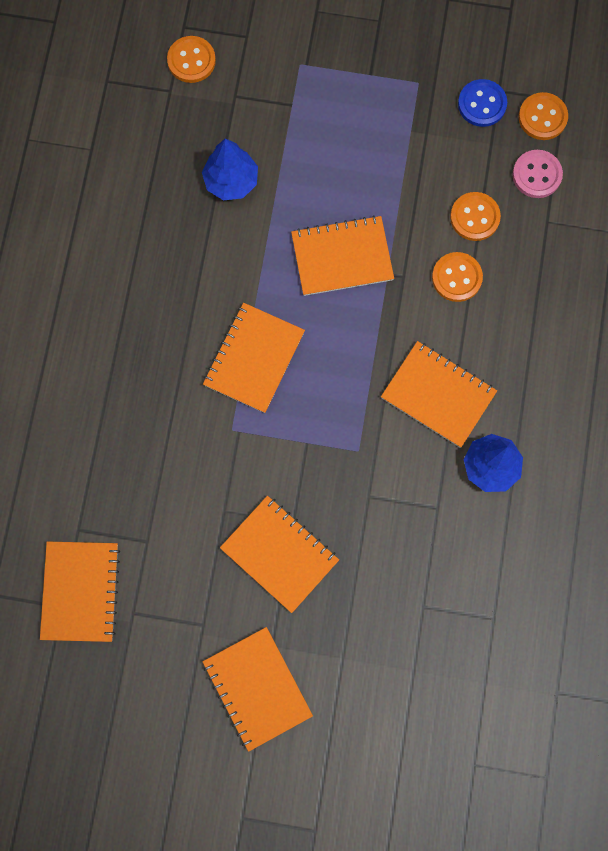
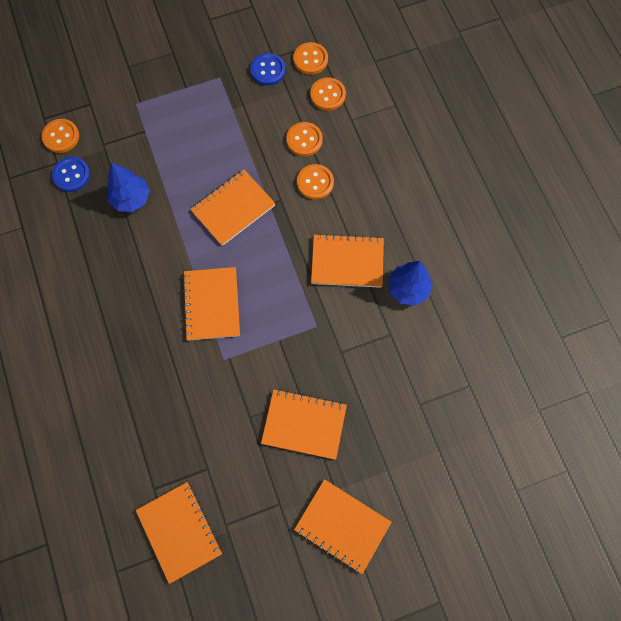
camera: 30 degrees left, 5 degrees down
(179, 115) = (71, 175): none -> blue button
(537, 175) = (327, 95): pink button -> orange button

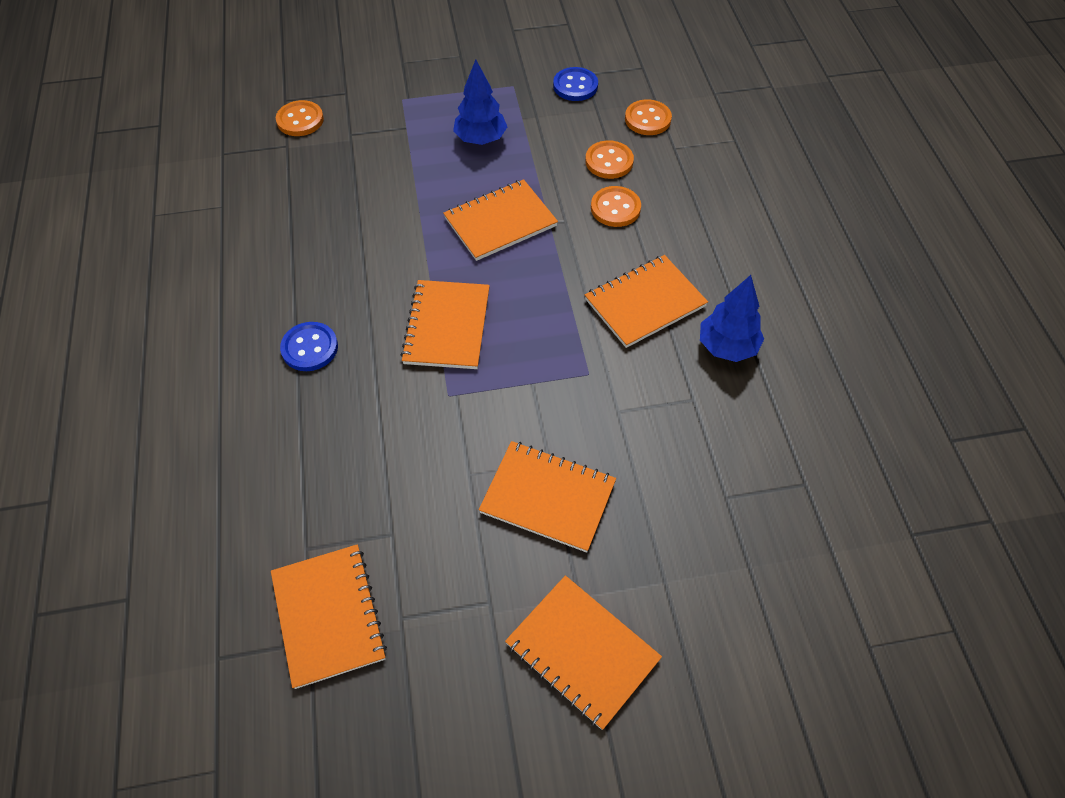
camera: 10 degrees right, 15 degrees down
(71, 175) = (301, 160): blue button -> blue button (310, 348)
(131, 199) = (369, 194): blue tree -> blue tree (480, 139)
(310, 59) = (631, 82): orange button -> none
(347, 262) = (645, 303): orange notebook -> orange notebook turned 45 degrees counterclockwise

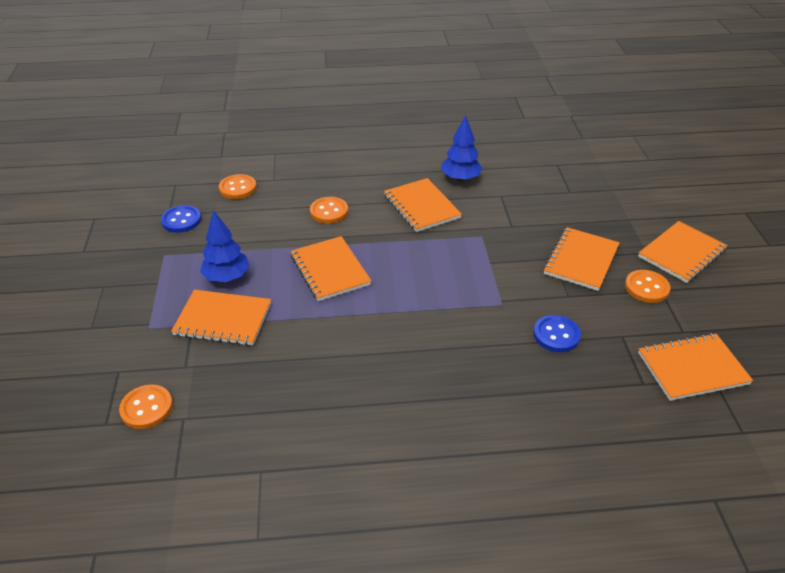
camera: 85 degrees left, 15 degrees down
(310, 348) = (455, 388): blue button -> blue button (556, 335)
(447, 326) = (436, 303): orange notebook -> orange notebook (223, 319)
(609, 161) = (278, 210): orange button -> orange button (646, 288)

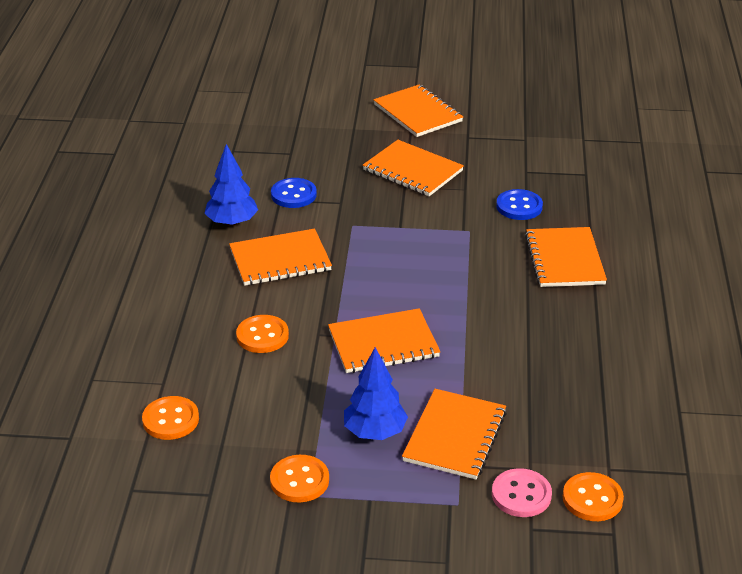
camera: 80 degrees left, 5 degrees down
(155, 363) = (521, 495): none -> pink button
(181, 220) = (231, 479): blue button -> blue button (293, 195)
(646, 288) = (463, 143): orange button -> orange button (299, 480)
(692, 368) = (571, 146): orange notebook -> orange notebook (564, 259)

